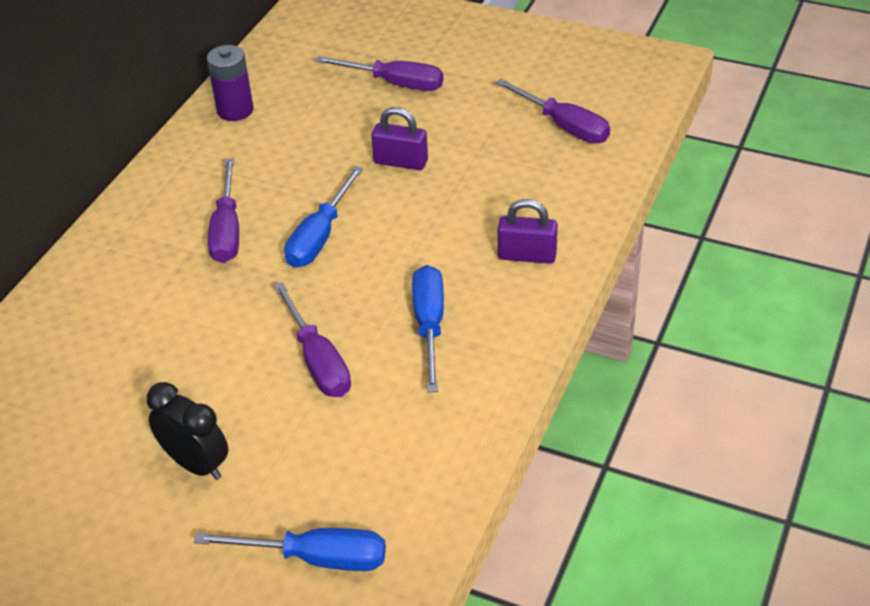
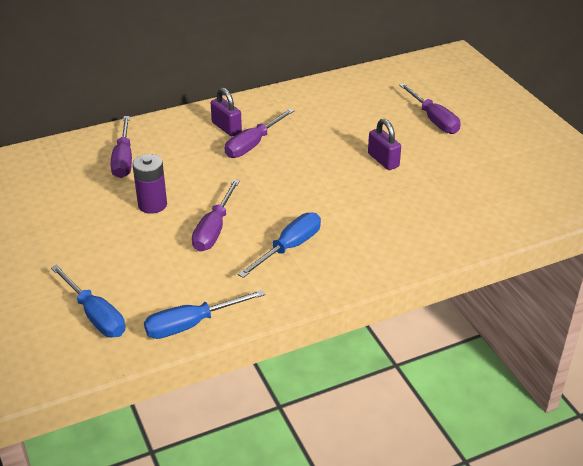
camera: 40 degrees right, 5 degrees down
(196, 464) = (102, 239): black clock -> none
(235, 110) = (331, 90): purple battery -> purple battery (152, 205)
(320, 236) = (293, 173): blue screwdriver -> blue screwdriver (191, 324)
(527, 255) = (388, 246): purple padlock -> purple padlock (226, 128)
(563, 126) = (503, 192): purple screwdriver -> purple screwdriver (123, 159)

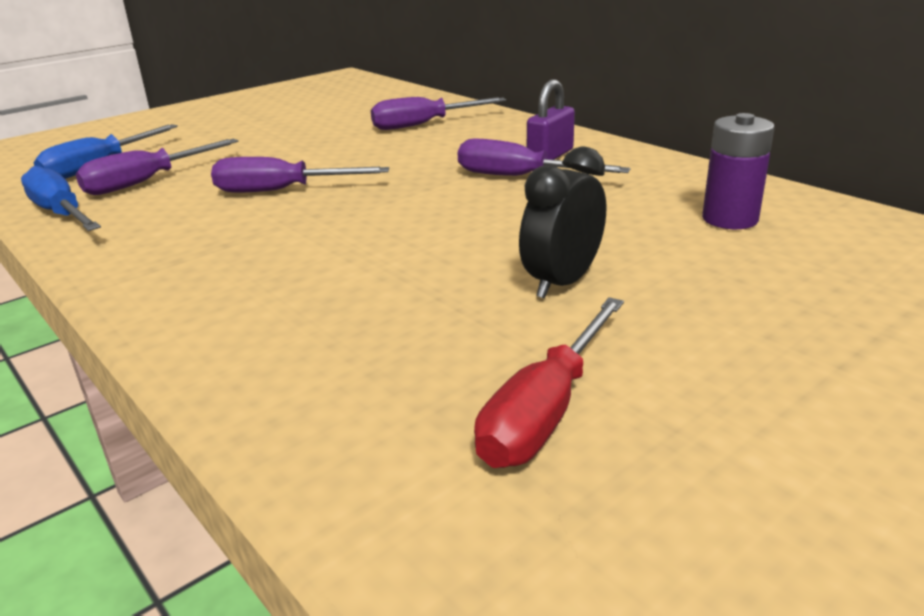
camera: 75 degrees right, 10 degrees down
(152, 205) = (329, 152): purple battery -> purple battery (729, 219)
(289, 247) = (240, 244): blue screwdriver -> none
(383, 160) = (562, 282): purple padlock -> black clock
(433, 120) = (797, 318): purple screwdriver -> purple screwdriver (147, 182)
(471, 184) = (546, 411): none -> red screwdriver

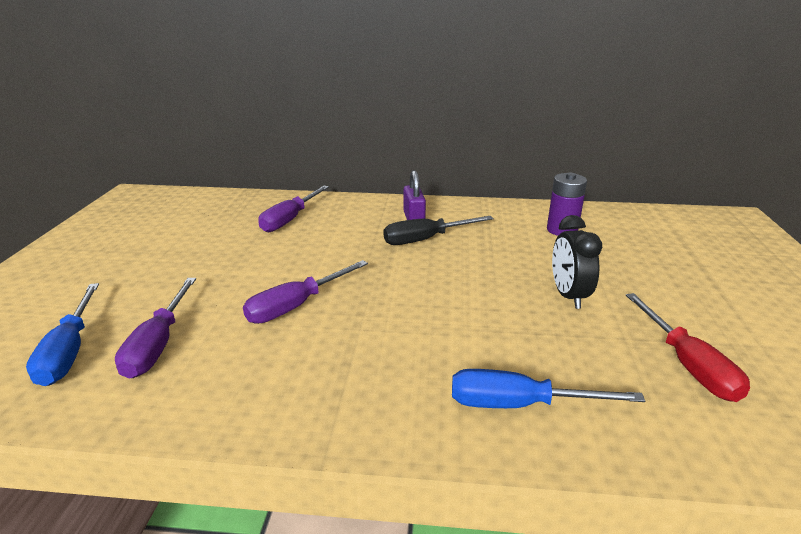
camera: 45 degrees left, 0 degrees up
(61, 214) = (139, 408): blue screwdriver -> blue screwdriver (519, 405)
(520, 177) = (426, 239): purple screwdriver -> black screwdriver

